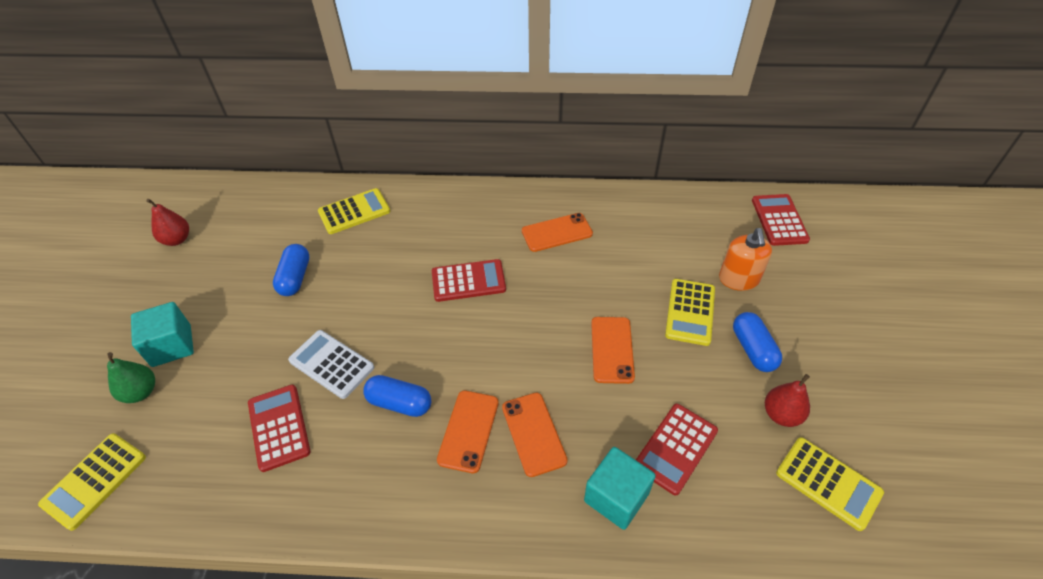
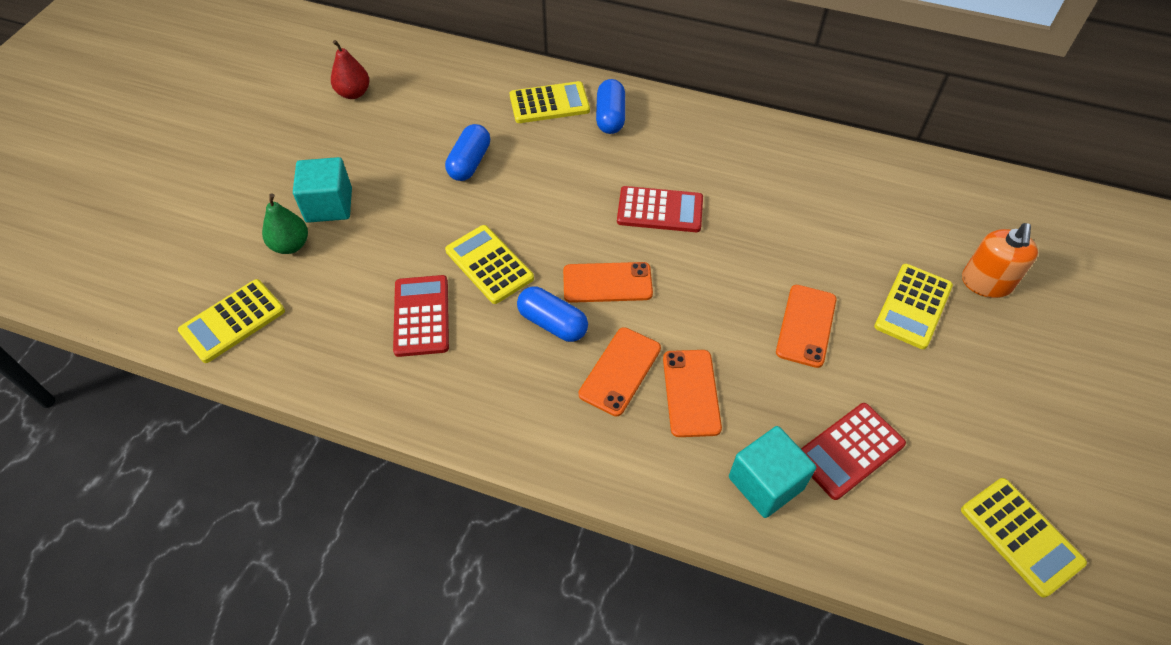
camera: 15 degrees right, 5 degrees up
(331, 364) = (489, 264): white calculator -> yellow calculator
(557, 232) = (777, 178): orange phone -> orange phone (607, 283)
(753, 349) = (977, 367): blue capsule -> blue capsule (610, 117)
(779, 220) = (1062, 225): red calculator -> none
(781, 414) = (988, 448): red pear -> none

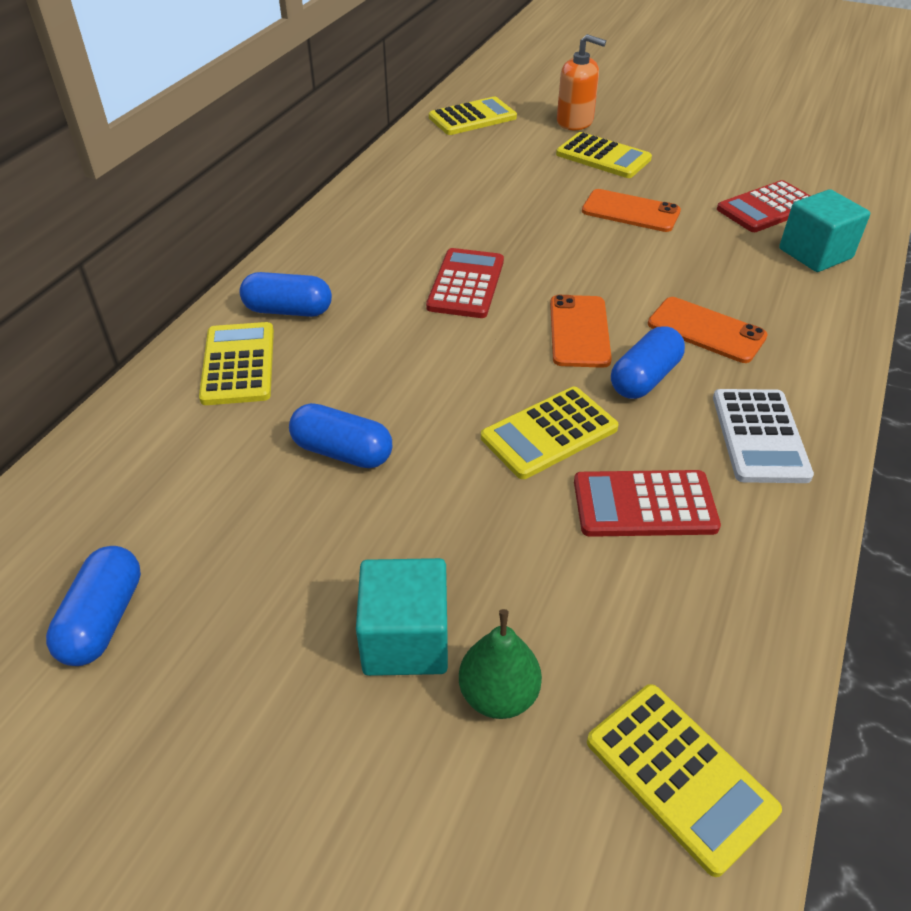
camera: 85 degrees left, 10 degrees down
(353, 93) = (103, 619): red pear -> blue capsule
(489, 393) = (759, 436): none -> white calculator
(691, 393) = (724, 285): orange phone -> none
(849, 451) = (767, 208): red calculator -> red calculator turned 90 degrees clockwise
(1021, 536) = (820, 149): yellow calculator -> yellow calculator (472, 118)

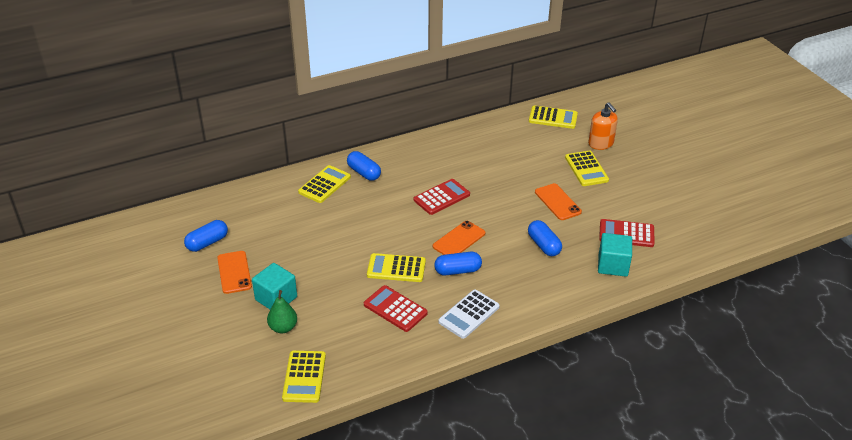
camera: 40 degrees right, 5 degrees down
(342, 452) = (322, 234): blue capsule -> blue capsule (544, 245)
(706, 330) = (510, 268): orange phone -> orange phone (234, 272)

